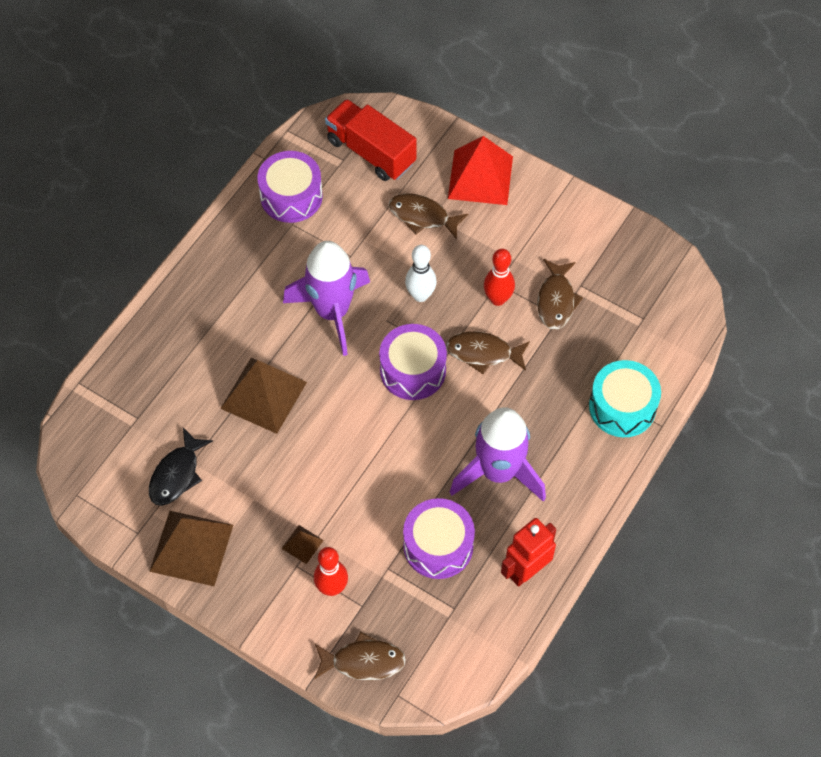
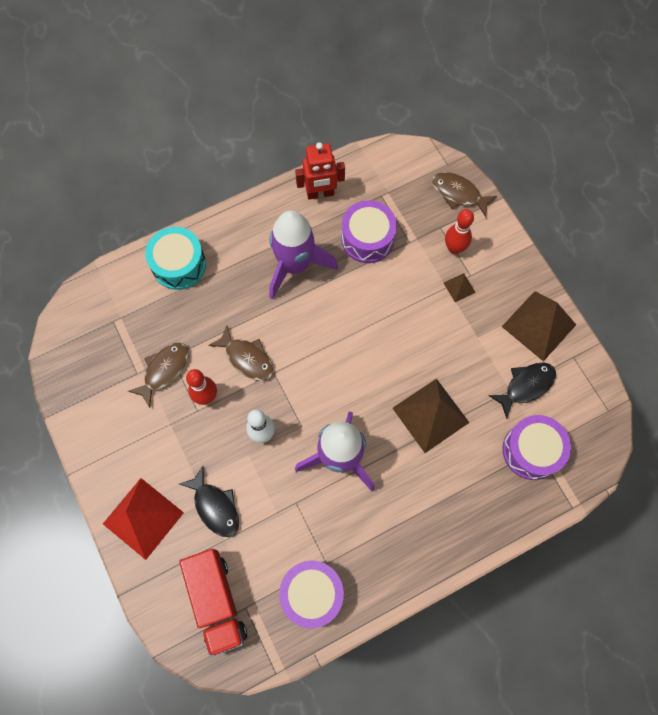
camera: 150 degrees left, 10 degrees up
(413, 370) = (307, 373): purple drum -> purple drum (531, 450)
(422, 216) = (215, 506): brown fish -> black fish

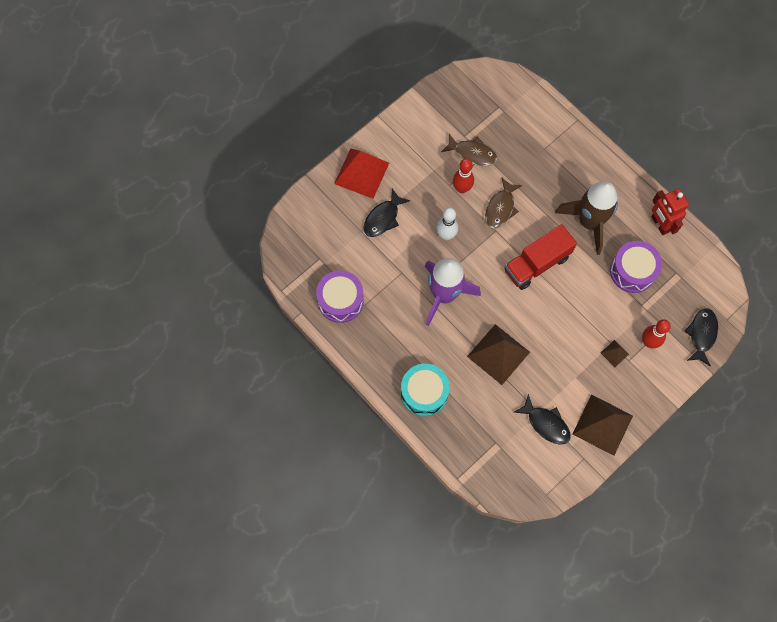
camera: 75 degrees right, 0 degrees up
(179, 265) = (560, 138): turquoise drum -> turquoise drum (424, 393)
(216, 601) = (318, 238): red truck -> red truck (536, 264)
(295, 265) = (589, 222): purple rocket -> brown rocket
(458, 193) = (701, 334): brown fish -> black fish
(531, 450) = (493, 438): purple drum -> none

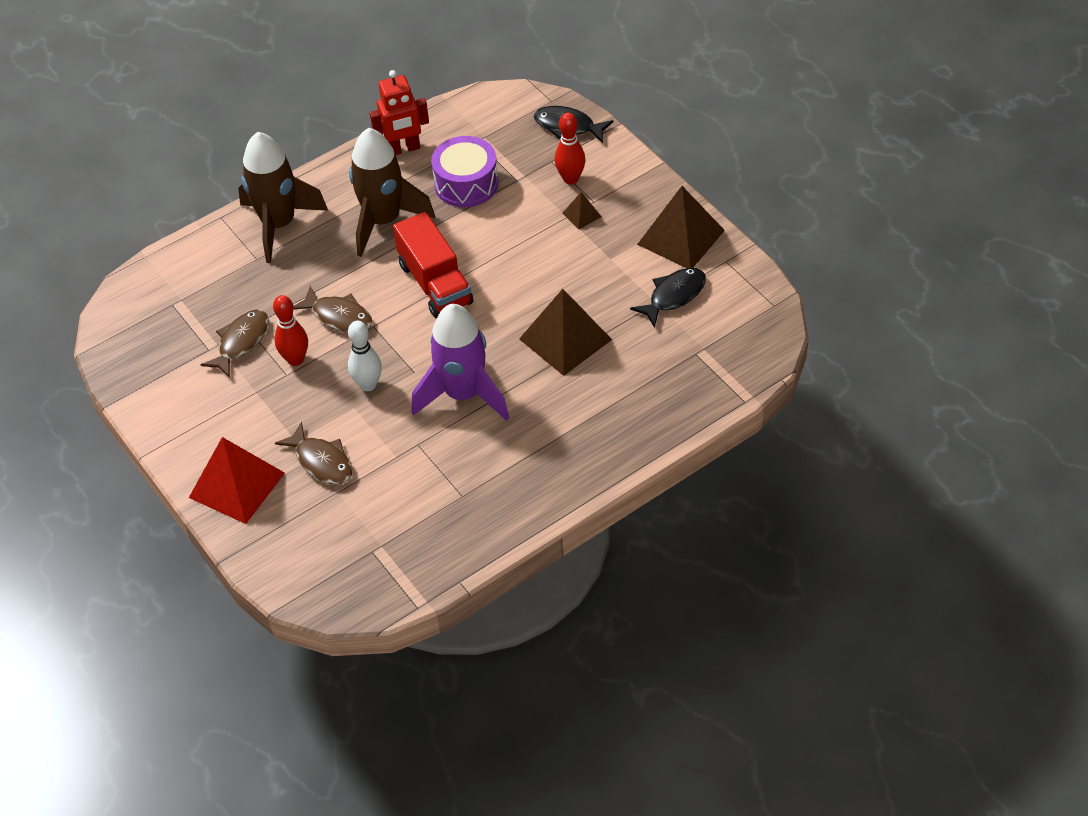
camera: 80 degrees left, 20 degrees down
(340, 300) = (449, 526): purple drum -> none
(383, 218) = (321, 461): black fish -> brown fish
(424, 393) = (613, 430): turquoise drum -> none
(576, 157) = (279, 225): none -> brown rocket

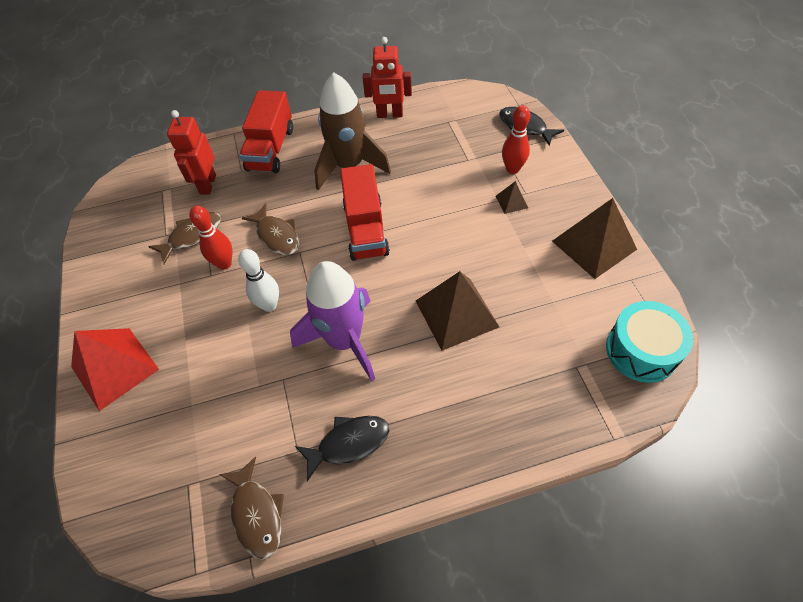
camera: 20 degrees right, 5 degrees up
(225, 283) = (207, 184): none -> red robot
(279, 225) = (271, 149): brown rocket -> red truck
(321, 461) = (194, 368): brown fish -> brown fish (256, 514)
(466, 184) = (426, 152): purple drum -> none
(673, 296) = (571, 300): black fish -> black fish (349, 443)
(751, 322) = (641, 350): none -> turquoise drum

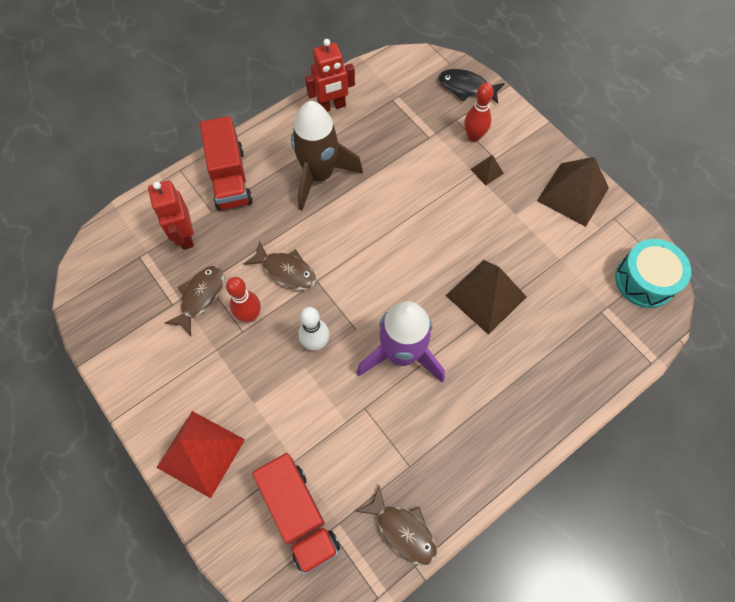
camera: 25 degrees left, 10 degrees up
(349, 443) = (449, 443): black fish -> none
(366, 229) = (368, 238): red truck -> red truck (299, 515)

